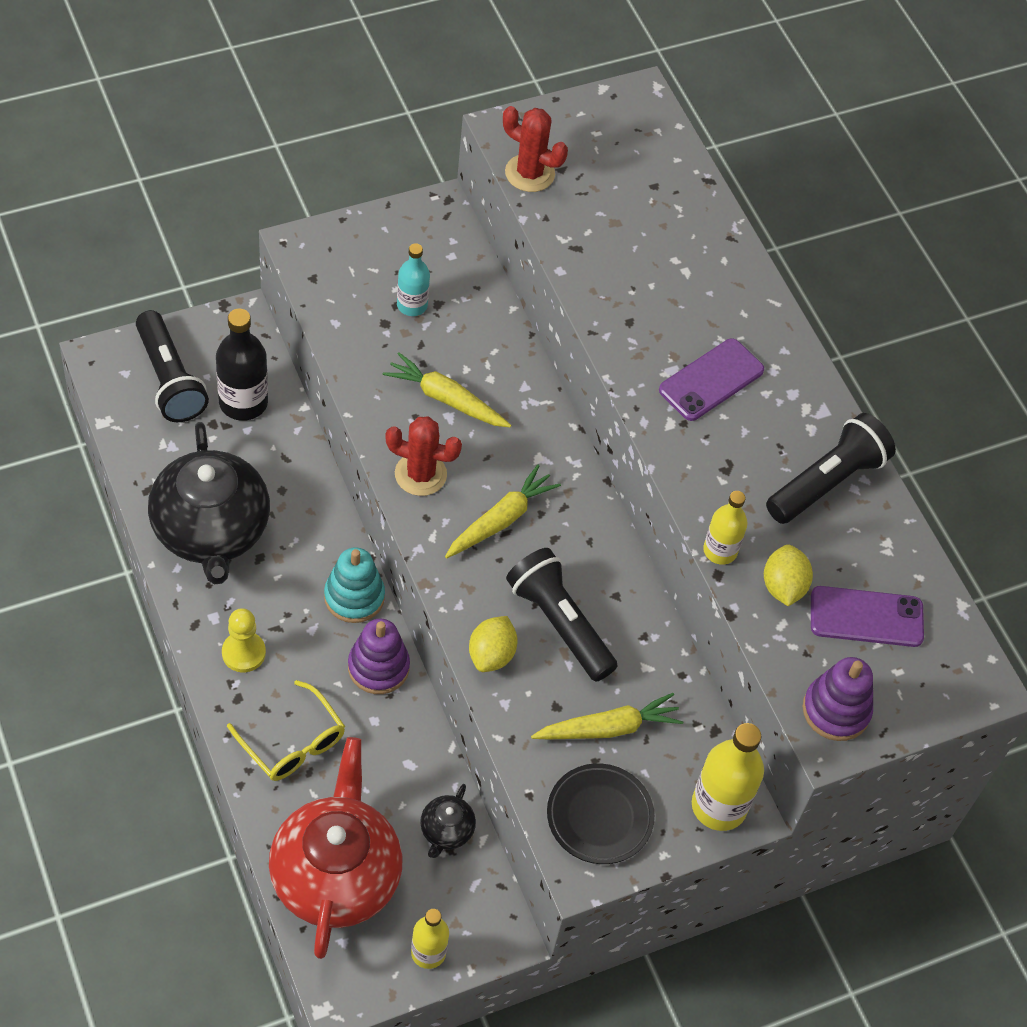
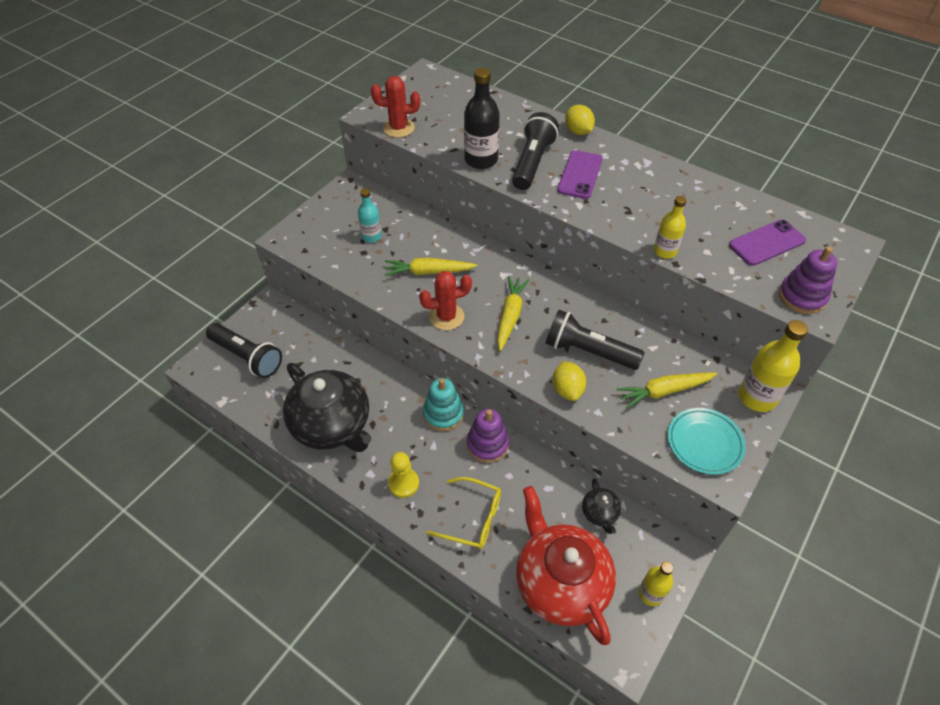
camera: 25 degrees left, 5 degrees down
(243, 402) = (300, 346): black bottle -> black bottle (481, 160)
(599, 816) = (704, 443): black plate -> turquoise plate
(608, 728) = (664, 391): yellow carrot -> yellow carrot turned 150 degrees counterclockwise
(783, 587) = (713, 251): yellow lemon -> yellow lemon (578, 131)
(827, 482) = (682, 191): black flashlight -> black flashlight (532, 162)

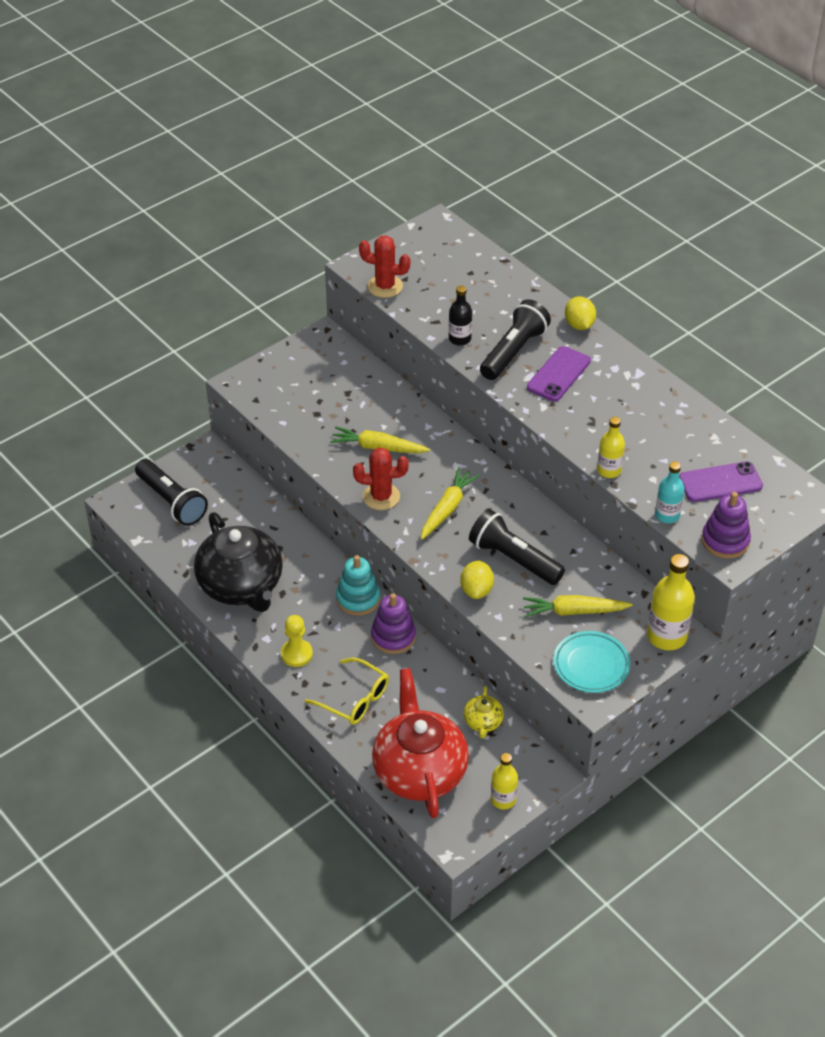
camera: 15 degrees right, 5 degrees down
(371, 236) = (330, 398): turquoise bottle -> turquoise bottle (667, 515)
(481, 160) = (460, 339): black bottle -> black bottle, size x0.62
(600, 513) = (483, 722): black teapot -> yellow teapot

